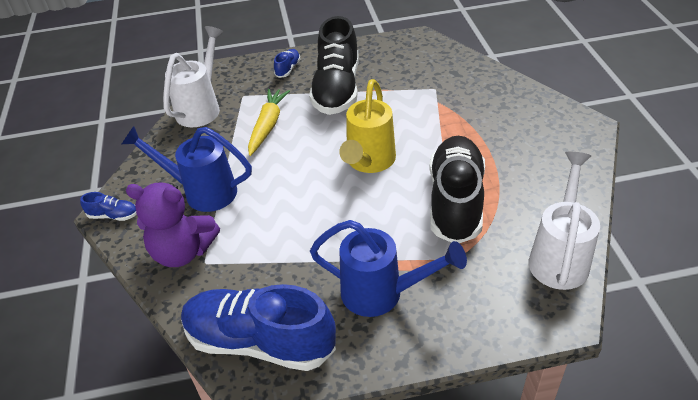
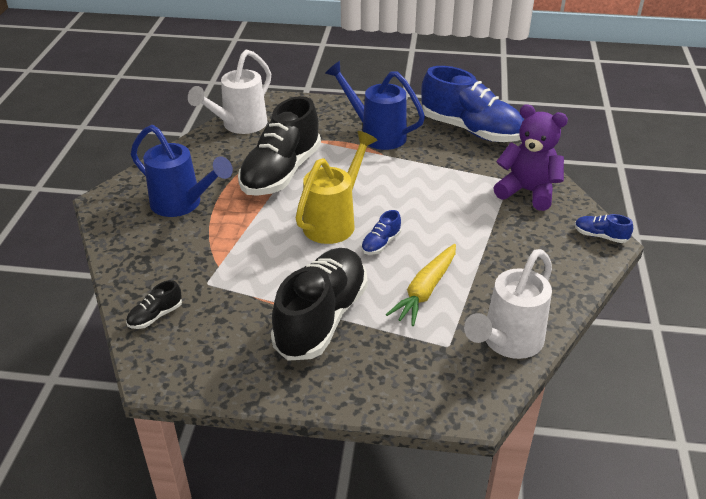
camera: 165 degrees left, 5 degrees down
(201, 192) = (510, 236): blue watering can -> blue watering can (183, 204)
(288, 69) = (372, 375): blue shoe -> blue shoe (381, 243)
(450, 62) = (155, 316): none -> black shoe

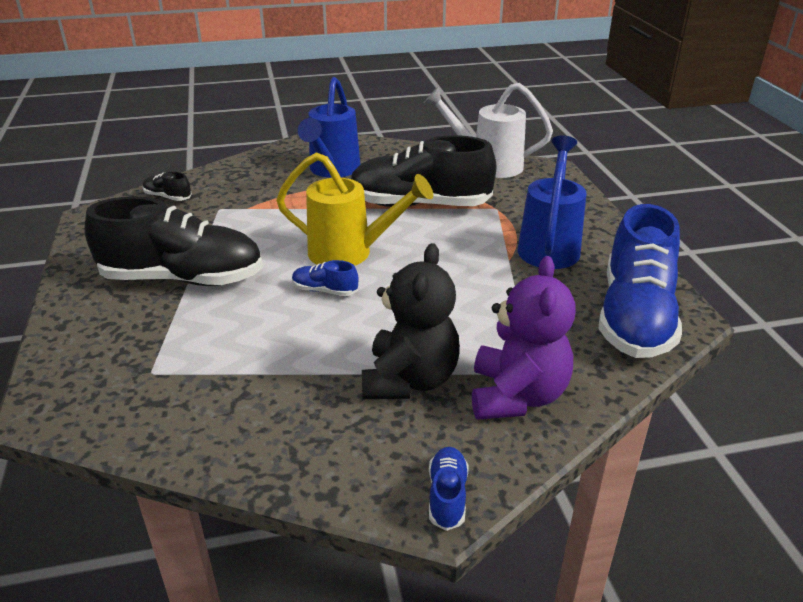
camera: 70 degrees right, 5 degrees down
(425, 291) = (248, 338): yellow carrot -> none
(499, 227) = (409, 380): none -> black teddy bear
(507, 343) = (163, 422): white watering can -> none

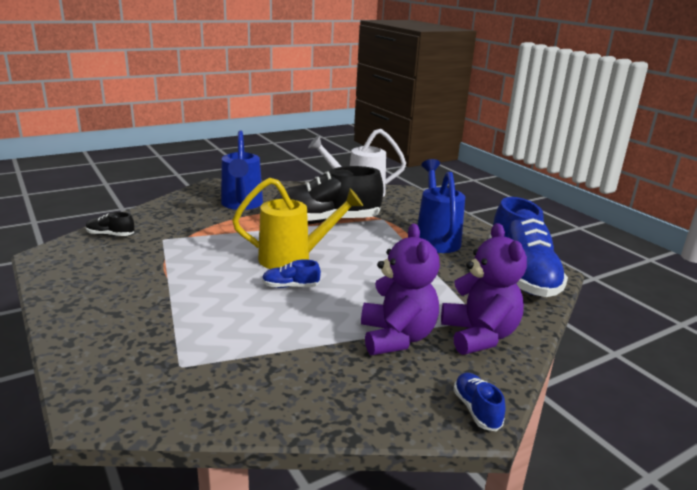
camera: 20 degrees left, 10 degrees down
(183, 278) = (163, 292): black shoe -> none
(409, 380) = (396, 337): black teddy bear -> purple teddy bear

